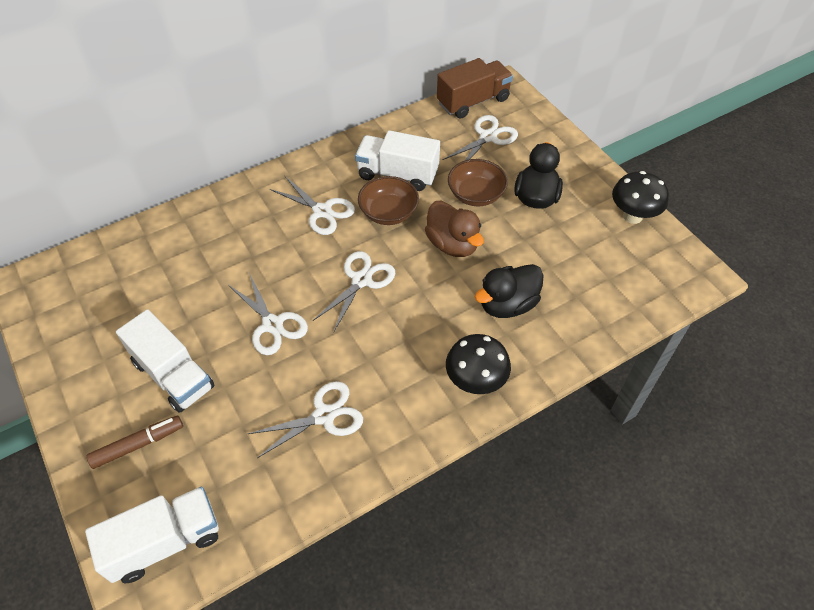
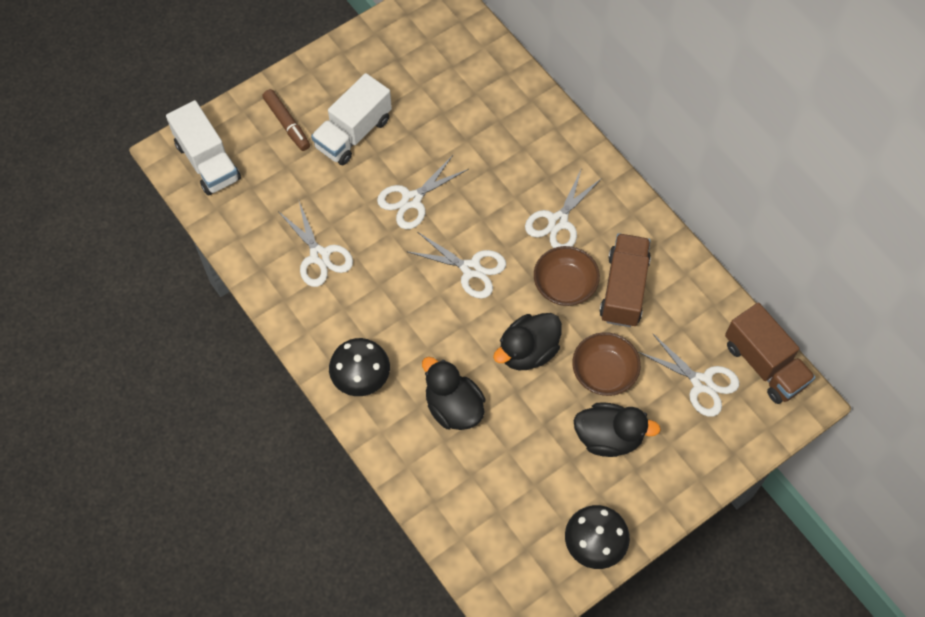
camera: 85 degrees right, 10 degrees up
(397, 174) = (624, 289): white truck -> brown truck
(452, 244) = (528, 351): brown duck -> black duck

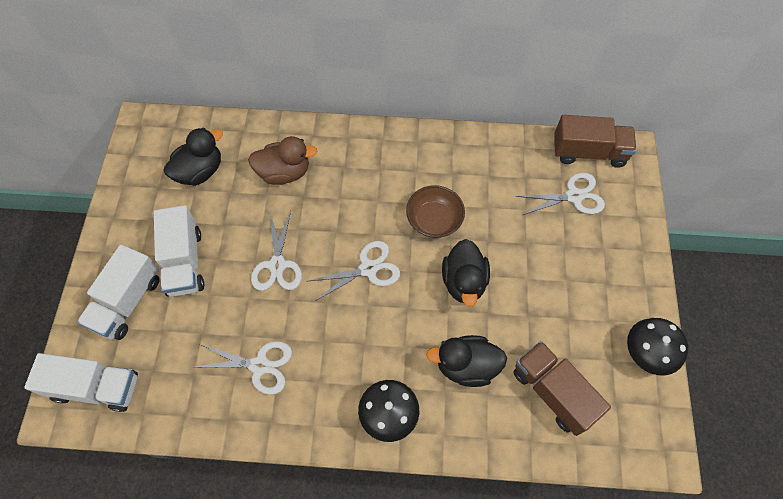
camera: 50 degrees left, 0 degrees up
(287, 123) = (127, 302): brown marker -> white truck
(498, 136) = (284, 172): none -> brown duck
(558, 221) = (383, 187): white scissors -> none
(604, 372) = (519, 247): brown bowl -> none
(608, 437) = (570, 281): black duck -> black duck (200, 171)
(624, 289) = (468, 188): brown truck -> brown truck (553, 392)

